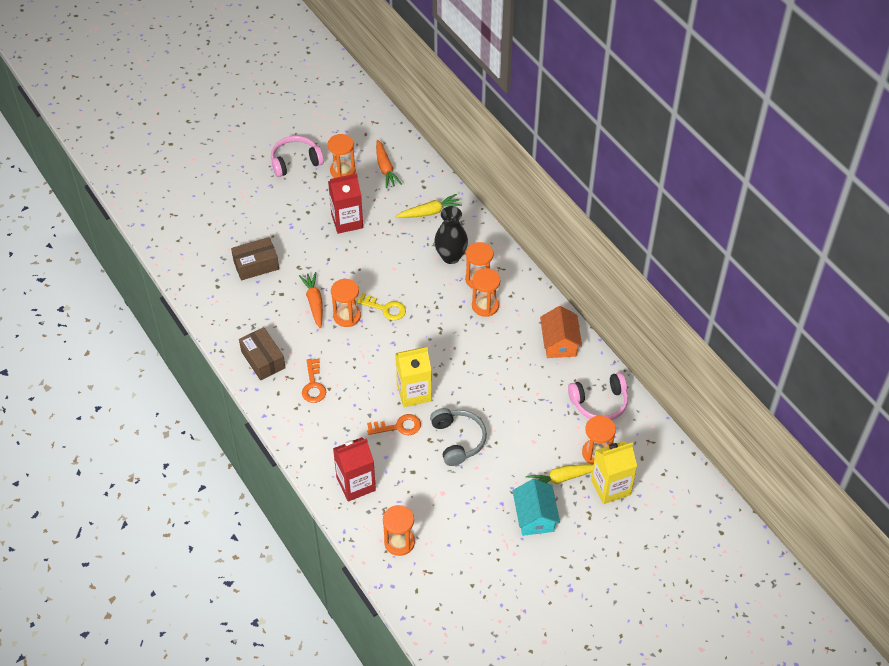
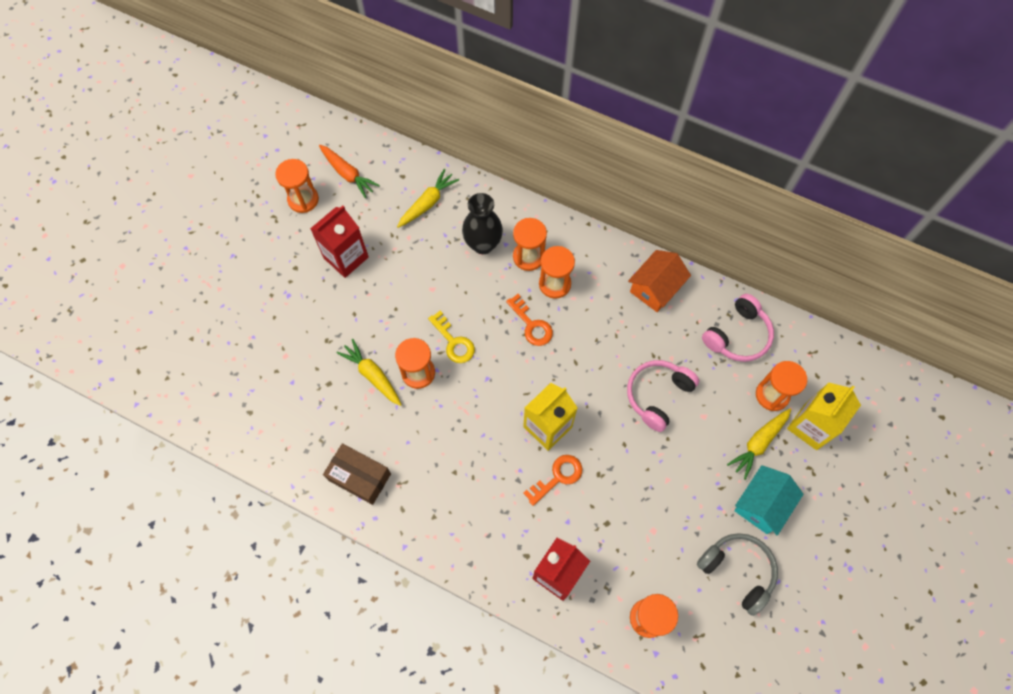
camera: 30 degrees left, 15 degrees up
(256, 265) = (278, 362): brown box -> none
(295, 161) = (243, 213): pink headphones -> pink headphones (657, 395)
(313, 385) = (435, 477): orange key -> orange key (531, 325)
(314, 302) = (372, 375): orange carrot -> yellow carrot
(385, 308) = (453, 342): yellow key -> yellow key turned 60 degrees clockwise
(458, 440) = (628, 458): grey headphones -> grey headphones (738, 571)
(534, 517) = (761, 504): turquoise house -> turquoise house turned 75 degrees clockwise
(559, 343) = (655, 288): orange house -> orange house turned 75 degrees clockwise

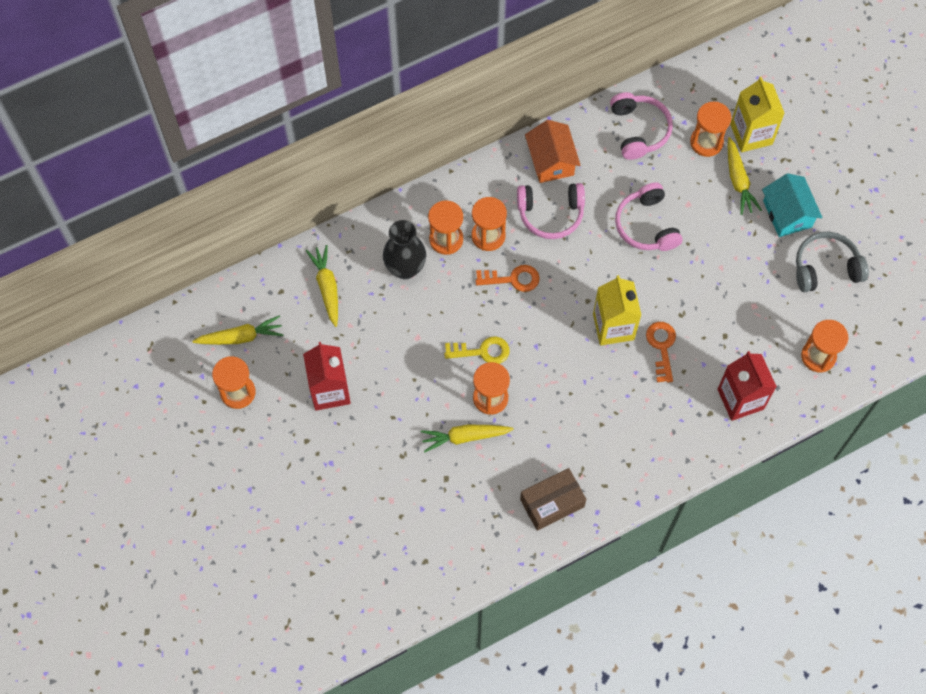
camera: 55 degrees left, 0 degrees up
(348, 174) = (241, 337): orange carrot -> yellow carrot
(609, 317) = (550, 214): none -> pink headphones

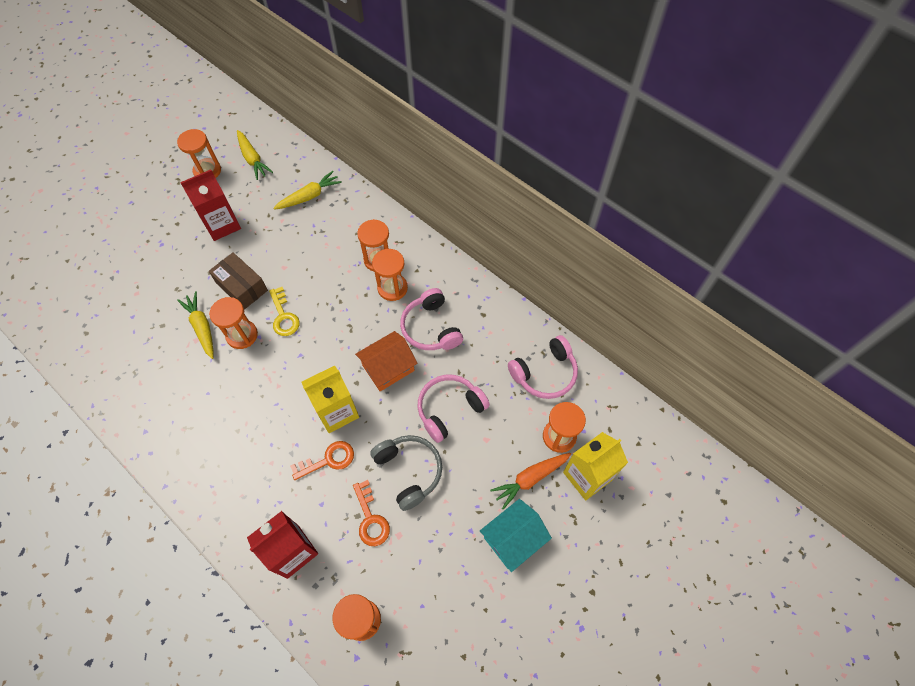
camera: 70 degrees right, 5 degrees down
(405, 268) = (342, 240): black vase -> none
(512, 279) = (358, 318): orange key -> orange key (370, 518)
(551, 161) = (482, 313): orange house -> orange house (388, 368)
(552, 503) = (153, 412): brown box -> brown box (242, 287)
(738, 181) = (530, 479): yellow carrot -> orange carrot
(826, 267) = (466, 598): grey headphones -> grey headphones (409, 471)

